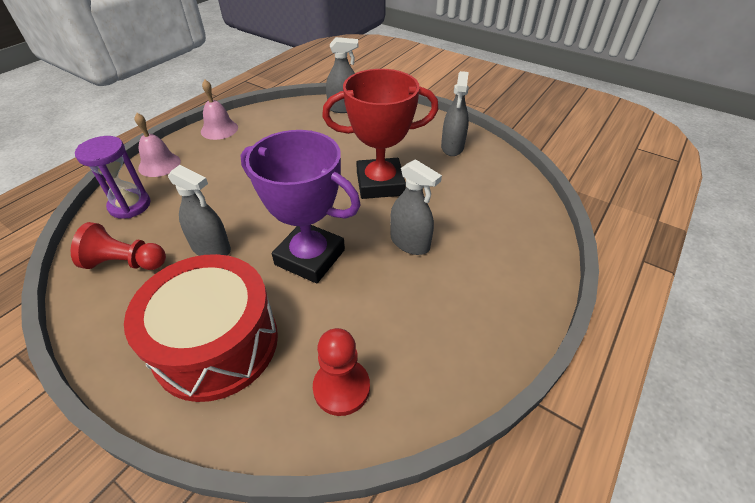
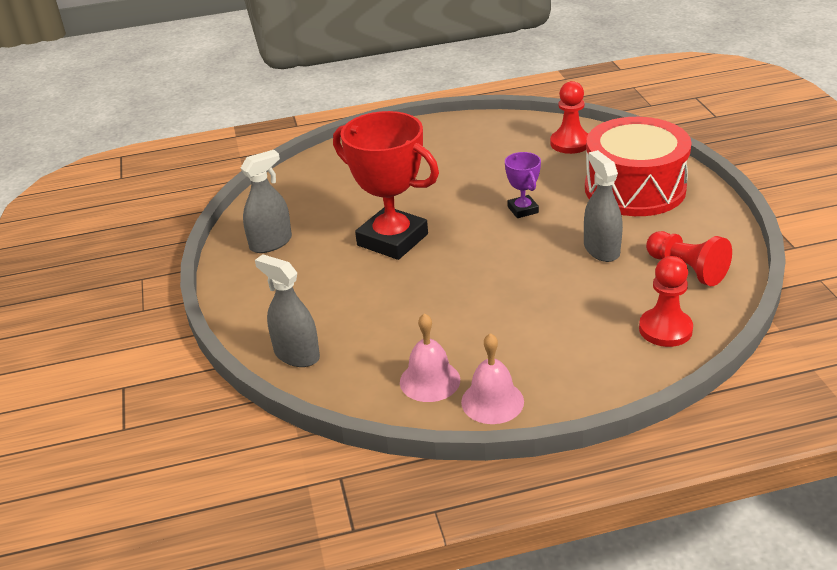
camera: 135 degrees left, 10 degrees down
(130, 205) = (665, 329): purple hourglass -> red pawn
(159, 164) = (607, 375): pink bell -> pink bell (430, 380)
(310, 257) = (523, 210): purple trophy -> purple trophy, size x0.47
(410, 243) = (434, 187): grey spray bottle -> none

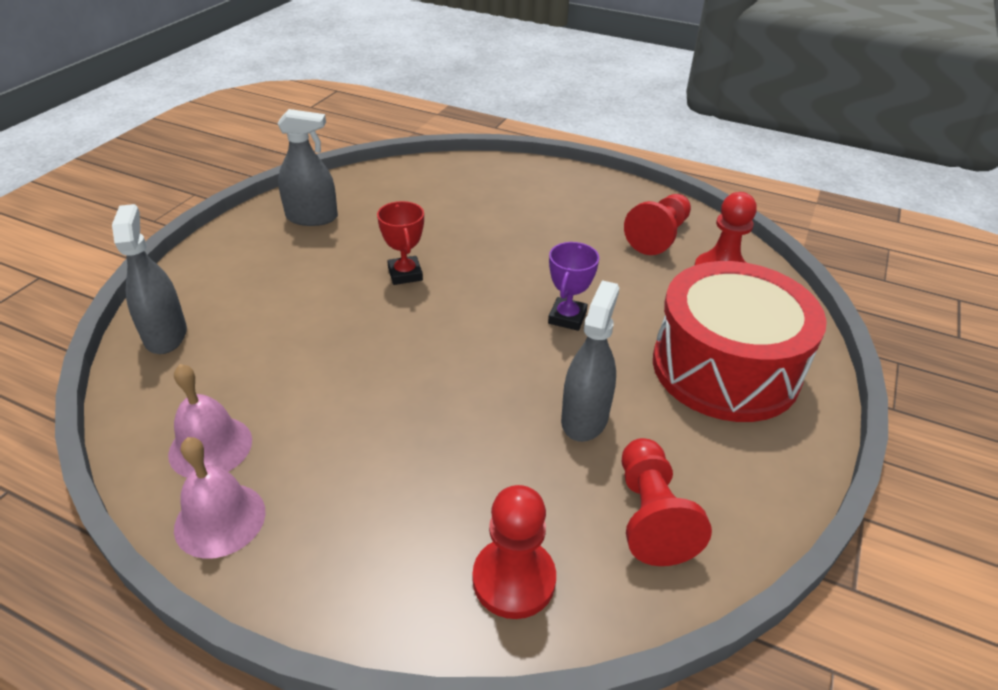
camera: 35 degrees right, 5 degrees up
(392, 240) = (405, 274): red trophy -> red trophy, size x0.47
(509, 141) = (658, 236): none -> red pawn

